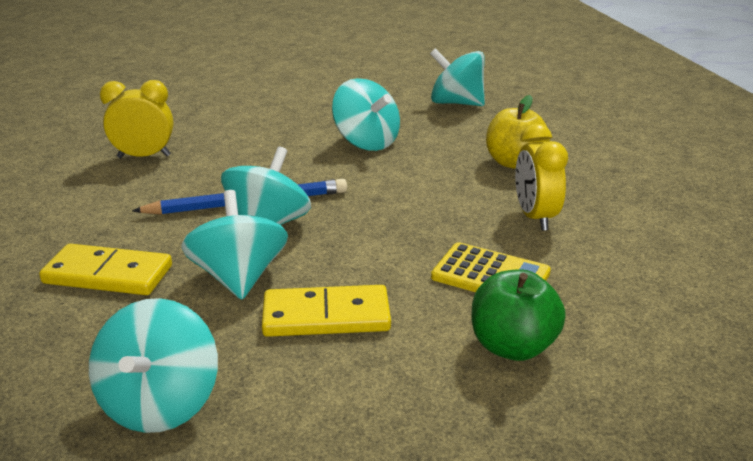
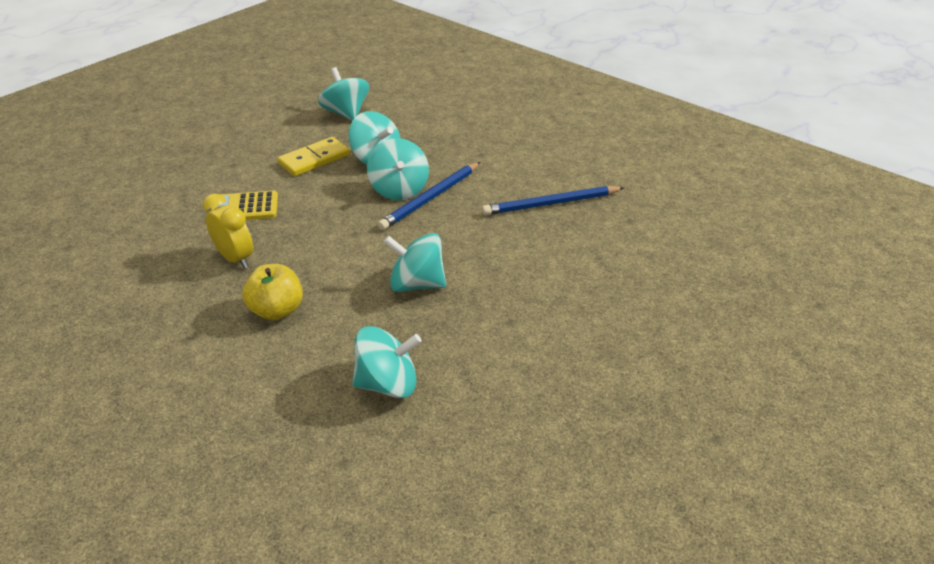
camera: 145 degrees right, 10 degrees up
(108, 275) = (440, 139): yellow domino -> none
(144, 156) = (551, 204): yellow clock -> blue pencil
(512, 347) = (215, 177): green apple -> none

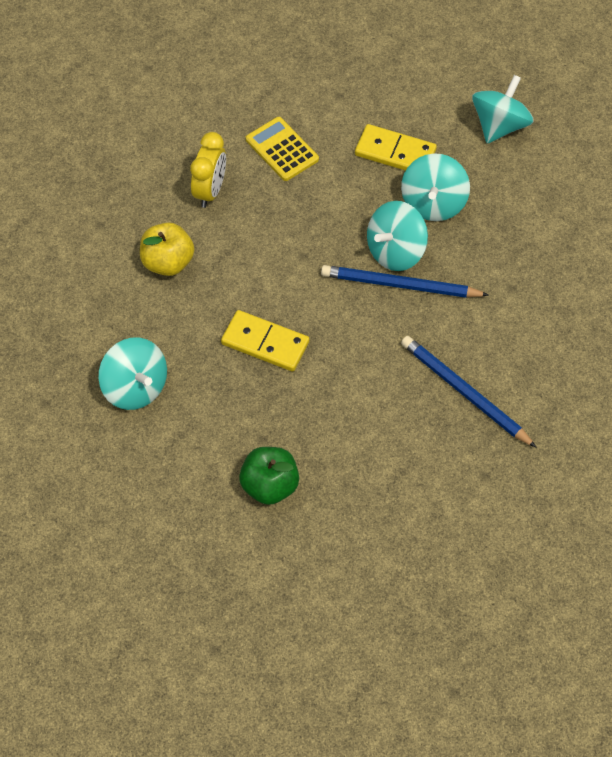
camera: 60 degrees right, 20 degrees up
(416, 284) = (265, 343): turquoise spinning top -> yellow domino
(561, 335) = (270, 486): none -> green apple

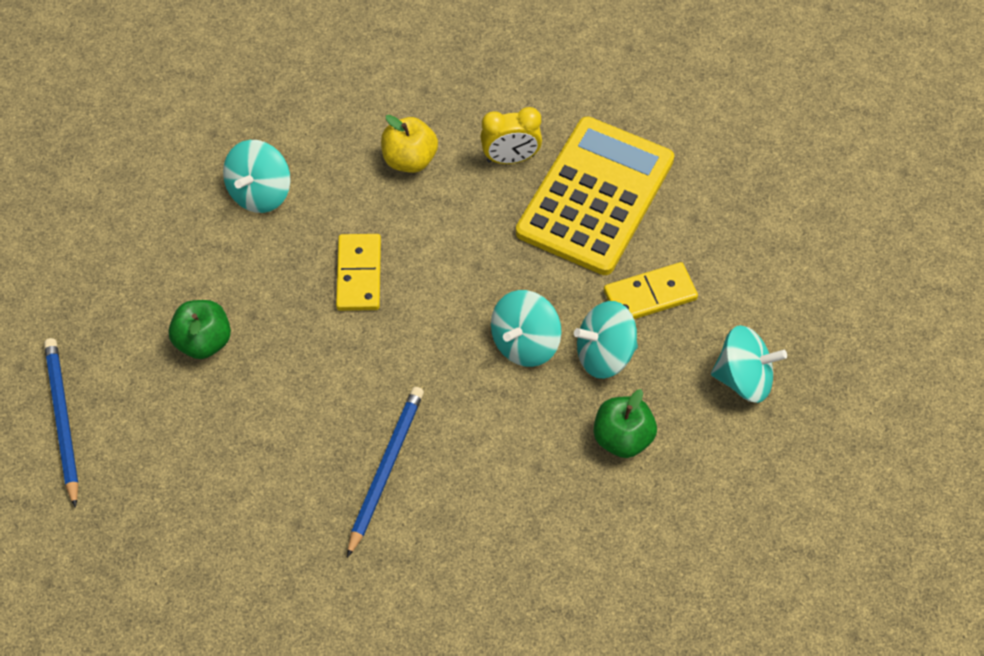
camera: 65 degrees right, 0 degrees up
(282, 149) = (595, 196): yellow calculator -> yellow calculator, size x2.14
(395, 152) = (650, 295): yellow domino -> yellow domino turned 75 degrees clockwise
(395, 251) = (525, 343): turquoise spinning top -> turquoise spinning top turned 75 degrees counterclockwise
(400, 285) = (486, 363): blue pencil -> blue pencil (62, 420)
(513, 222) = (622, 438): none -> green apple

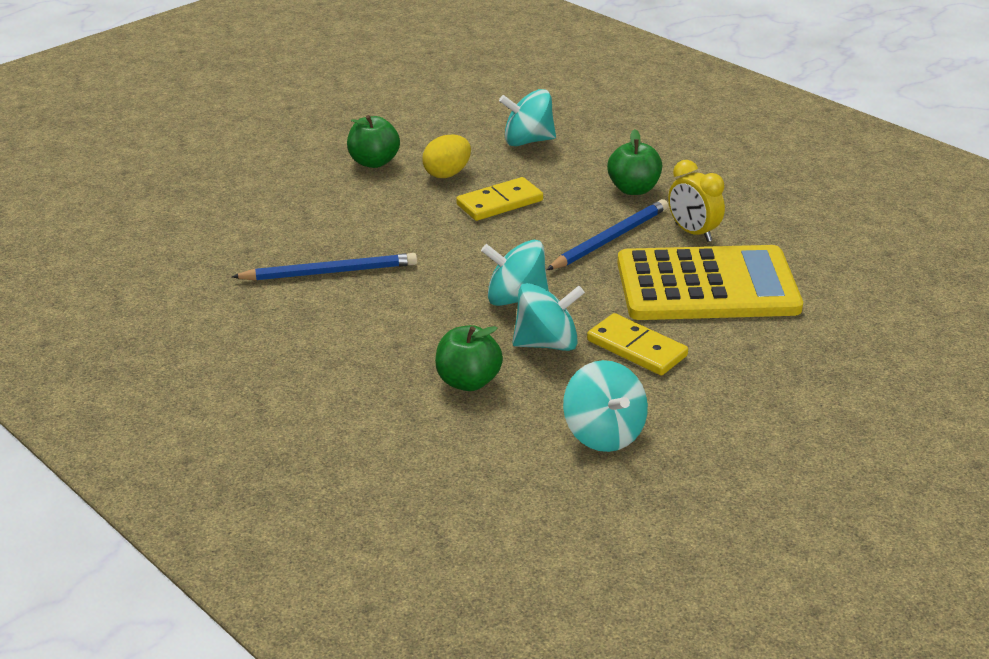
camera: 60 degrees right, 25 degrees down
(62, 420) = (259, 134): blue pencil -> blue pencil (610, 239)
(274, 290) = (447, 174): none -> yellow egg
(410, 159) = (633, 189): yellow apple -> green apple
(604, 354) = (547, 343): turquoise spinning top -> turquoise spinning top turned 120 degrees clockwise

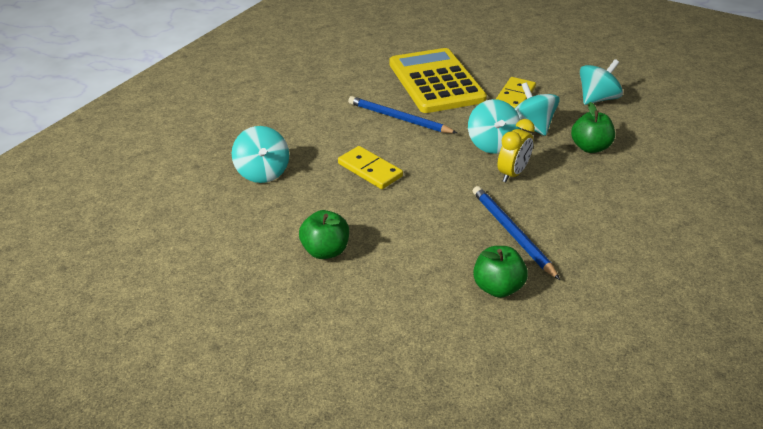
camera: 105 degrees left, 5 degrees up
(447, 174) = (333, 204): yellow egg -> none
(633, 189) = (327, 116): green apple -> green apple (497, 287)
(693, 233) = (376, 90): yellow clock -> yellow clock (512, 174)

